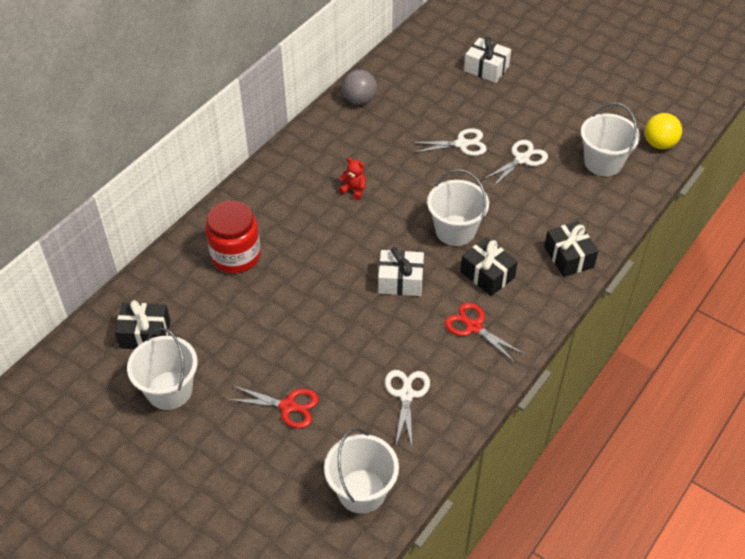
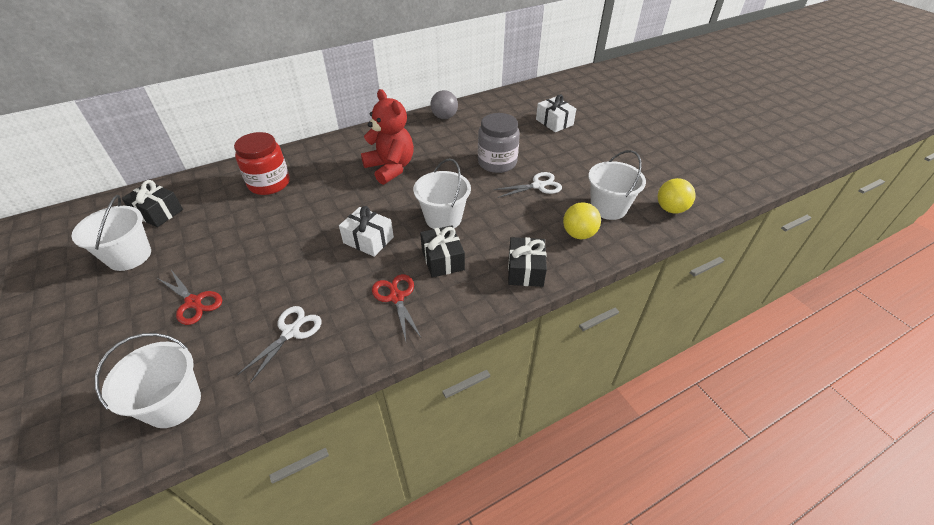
camera: 25 degrees right, 5 degrees down
(354, 190) = (390, 168): red teddy bear -> red teddy bear, size x2.34
(461, 144) = (497, 162): white scissors -> grey jar
(593, 202) = (578, 234): none -> yellow ball

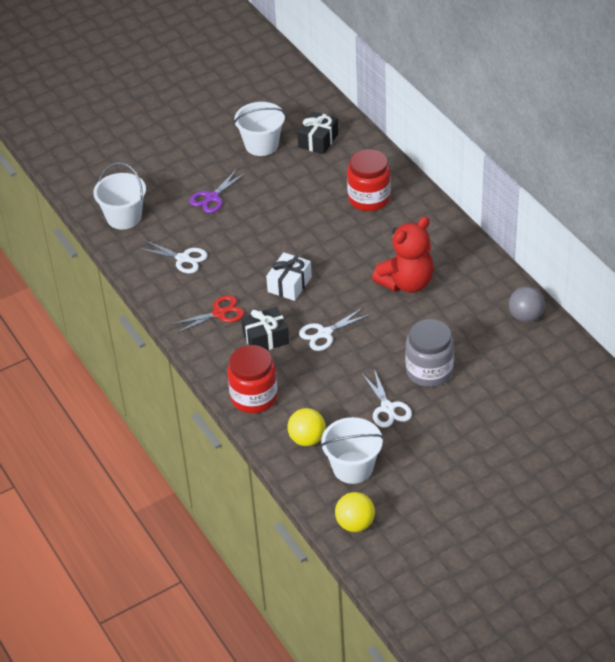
camera: 90 degrees right, 0 degrees up
(193, 302) = (212, 197): red scissors -> purple scissors
(443, 218) = (324, 333): white bucket -> white scissors
(525, 270) = (254, 397): black gift -> red jar
(554, 122) = (533, 426): white gift -> none

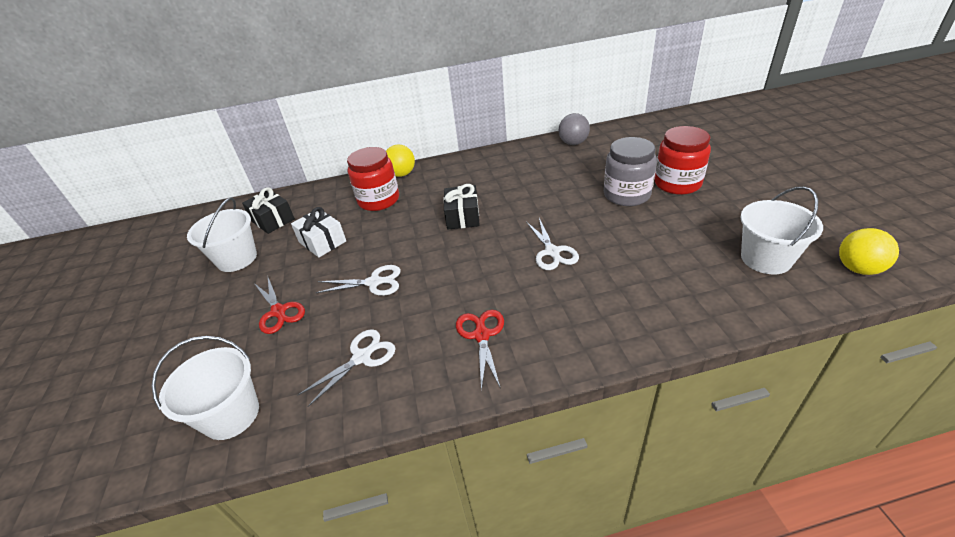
camera: 70 degrees left, 5 degrees down
(212, 197) = (278, 311): purple scissors -> red scissors
(254, 397) = (643, 324): red jar -> red jar (677, 183)
(265, 338) = (542, 298): black gift -> black gift (462, 216)
(289, 284) = (464, 267): white gift -> white gift (322, 242)
(307, 439) = (720, 287): yellow ball -> yellow ball (402, 174)
(387, 408) = (674, 224): white scissors -> white scissors (374, 282)
(406, 283) = (504, 193): red teddy bear -> none

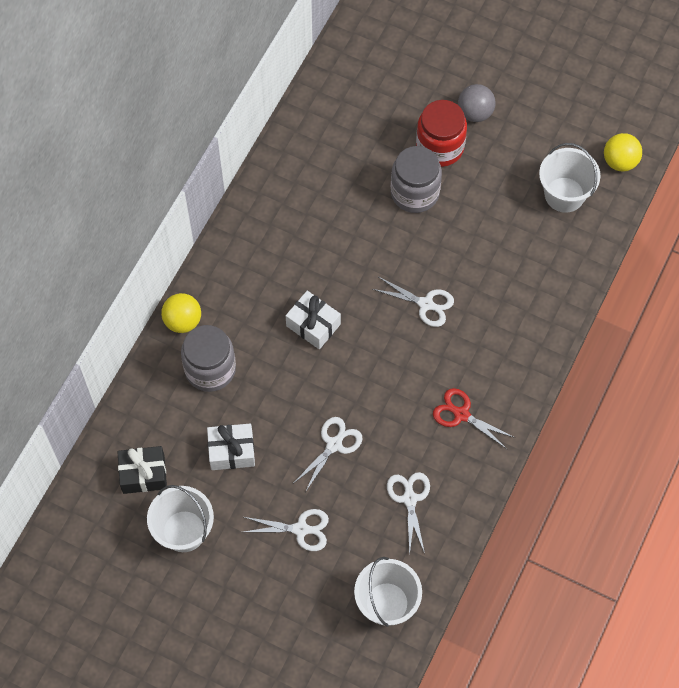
camera: 55 degrees left, 25 degrees up
(278, 311) = (300, 529): red scissors -> white scissors
(379, 200) = (210, 369): red jar -> grey jar
(462, 216) = (313, 325): black gift -> white gift
(573, 143) = (295, 149): grey ball -> grey ball (475, 113)

